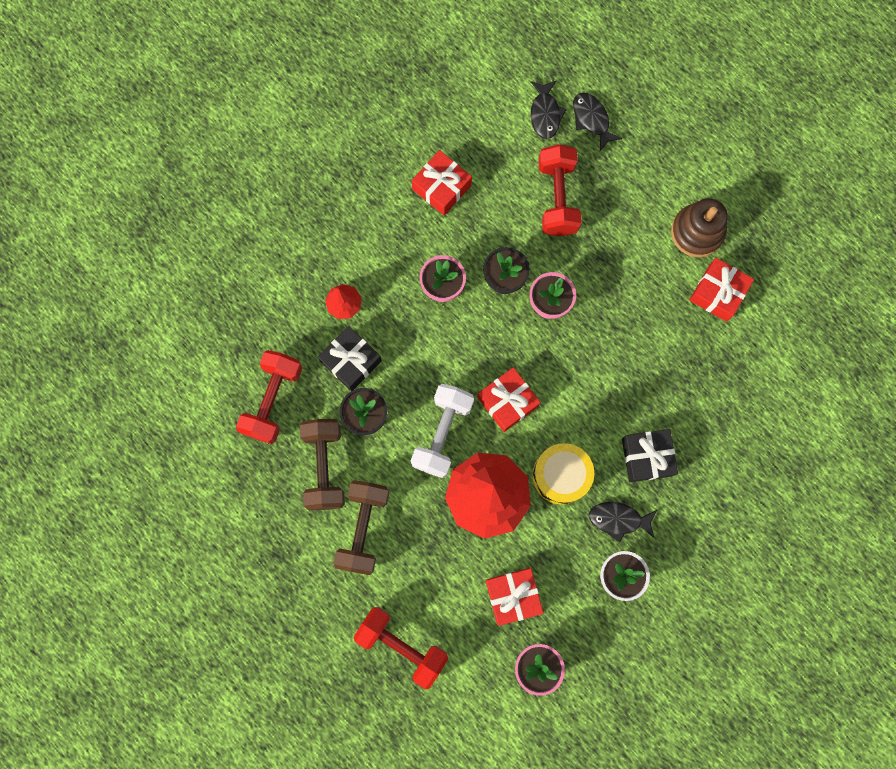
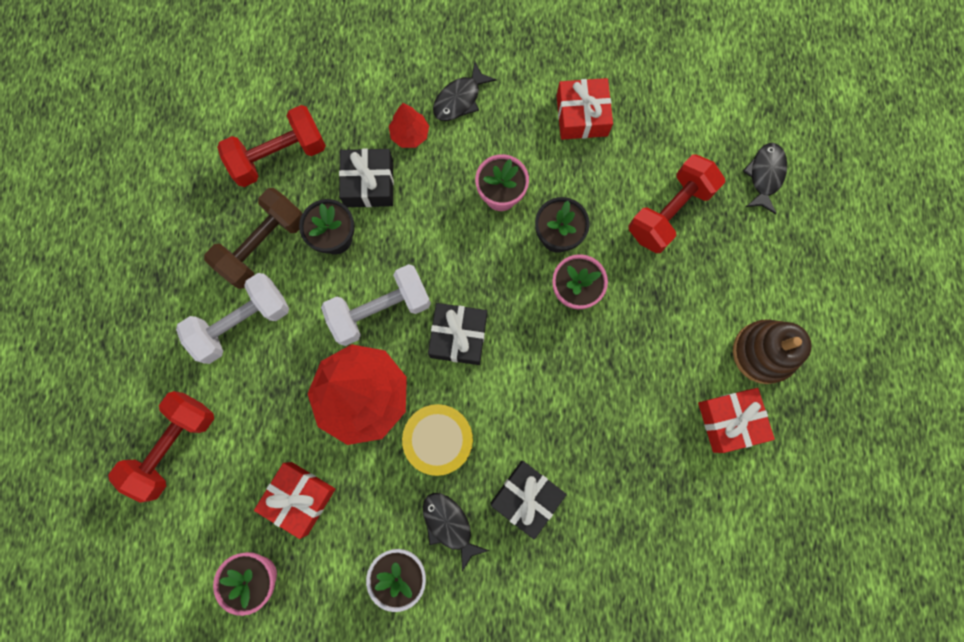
camera: 45 degrees right, 0 degrees up
(363, 528) = (242, 323): brown dumbbell -> white dumbbell
(402, 645) = (174, 446): red dumbbell -> red dumbbell turned 45 degrees clockwise
(507, 402) = (458, 336): red gift -> black gift
(545, 114) = (729, 135): black fish -> black fish (460, 99)

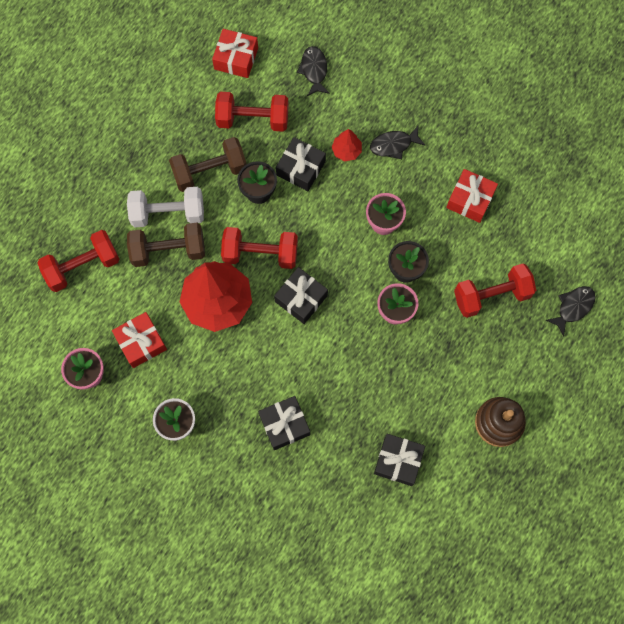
camera: 30 degrees right, 5 degrees down
(268, 367) = (168, 250): none -> brown dumbbell
(380, 310) = (260, 254): white dumbbell -> red dumbbell
(439, 440) = (250, 357): yellow drum -> none
(449, 525) = (225, 413): black fish -> black fish (314, 70)
(680, 463) = (398, 461): none -> black gift
(730, 421) = (448, 453): red gift -> red gift (236, 58)

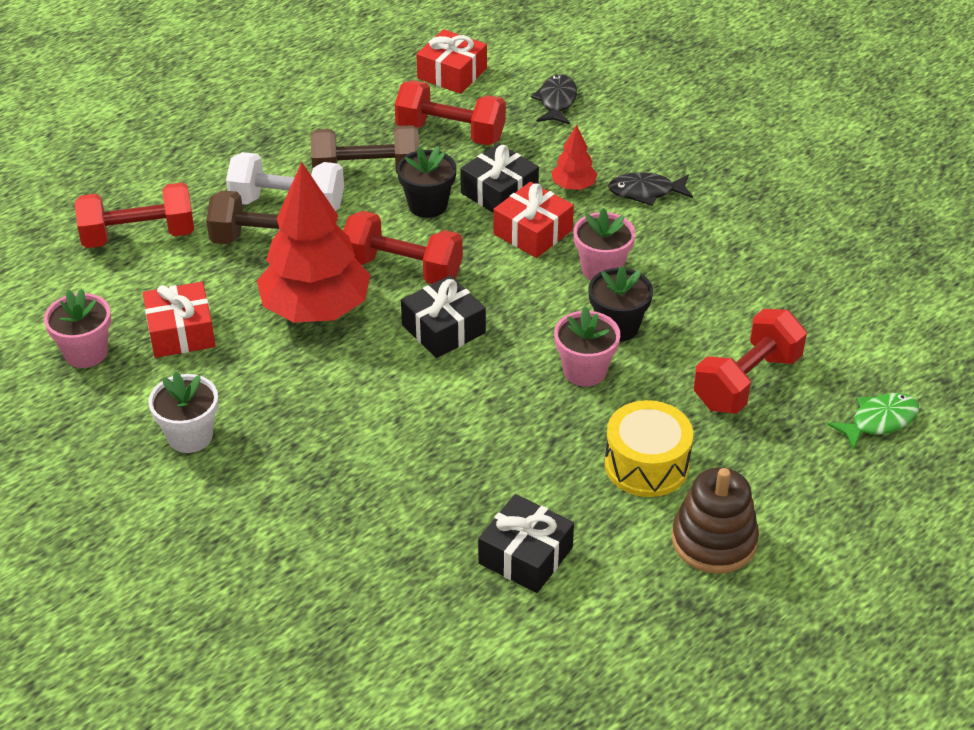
camera: 15 degrees right, 30 degrees down
(284, 424) = (356, 471): black gift -> none
(449, 376) = (646, 464): none -> yellow drum
(470, 199) = (744, 268): red gift -> red gift (533, 232)
(491, 295) = (746, 381): red dumbbell -> red dumbbell turned 45 degrees counterclockwise
(573, 307) = (879, 421): black fish -> green fish

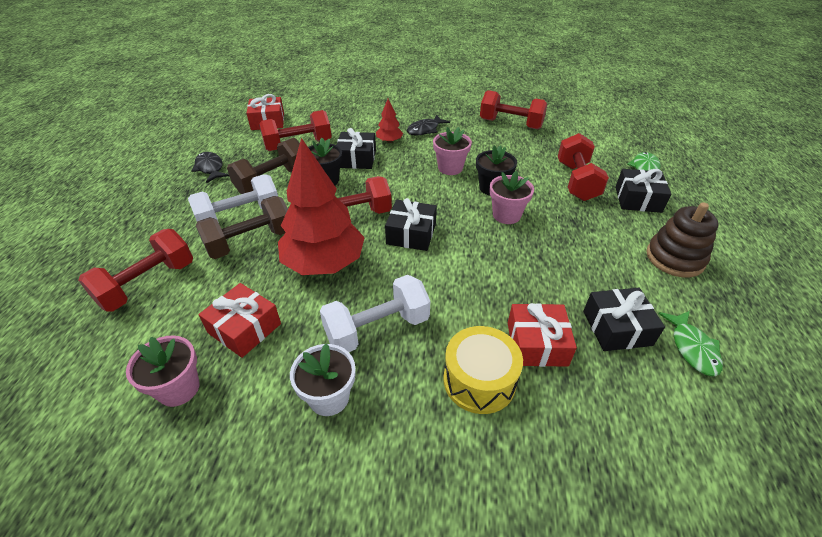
camera: 40 degrees left, 0 degrees up
(293, 405) = (377, 328): none -> white dumbbell
(533, 232) = (396, 168): red gift -> red gift (536, 344)
(556, 101) = (336, 113): black fish -> black fish (210, 168)
(574, 622) = (692, 348): none -> green fish
(646, 464) = (595, 241): yellow drum -> yellow drum (479, 380)
(787, 246) = (510, 124): none -> red dumbbell
(792, 452) = (638, 199): none -> black gift

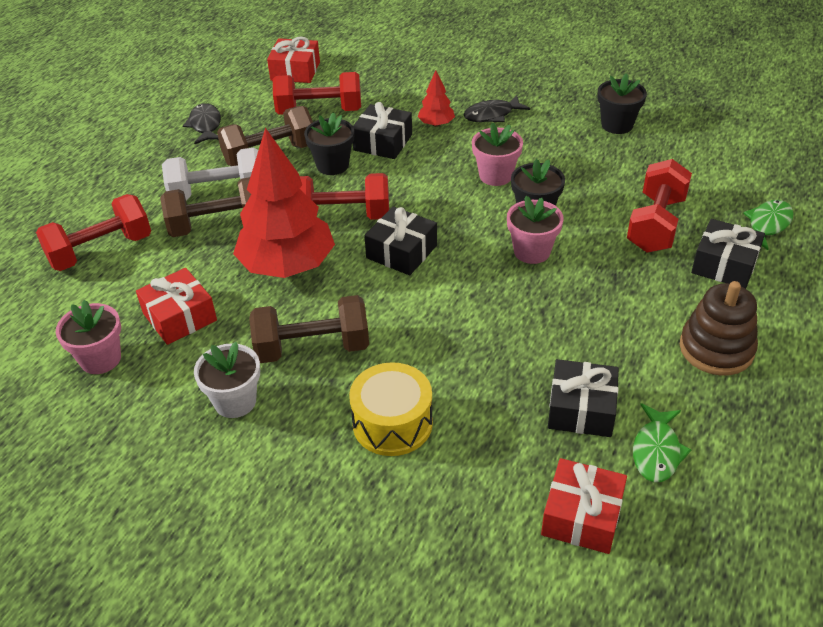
camera: 20 degrees right, 0 degrees up
(377, 328) = (312, 348): white dumbbell -> brown dumbbell
(510, 124) = (617, 125): red dumbbell -> black flower pot
(536, 344) = (476, 403): red gift -> red gift (582, 516)

